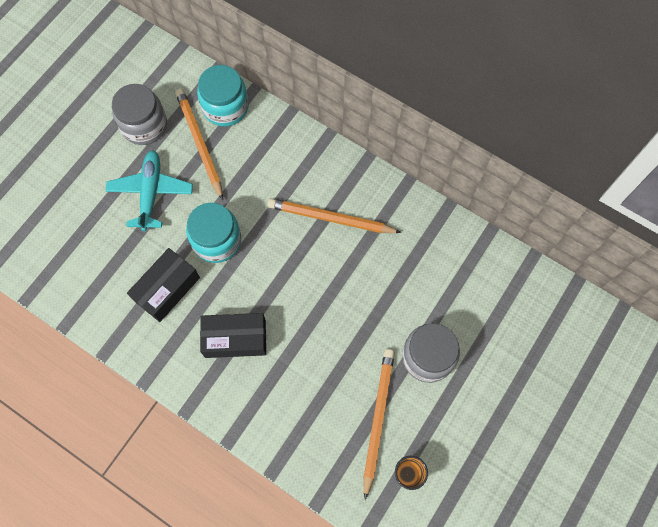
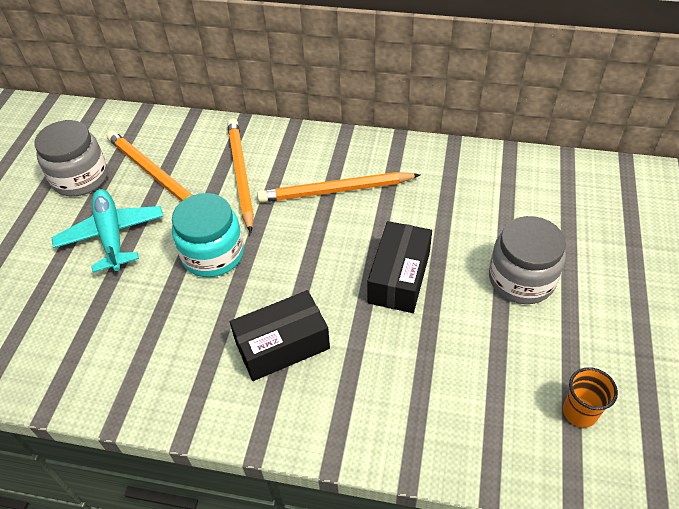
camera: 20 degrees left, 20 degrees down
(167, 289) = (170, 324): black box -> black box (399, 277)
(225, 107) = (169, 135): turquoise jar -> none
(377, 419) = (505, 365): orange pencil -> orange pencil (241, 175)

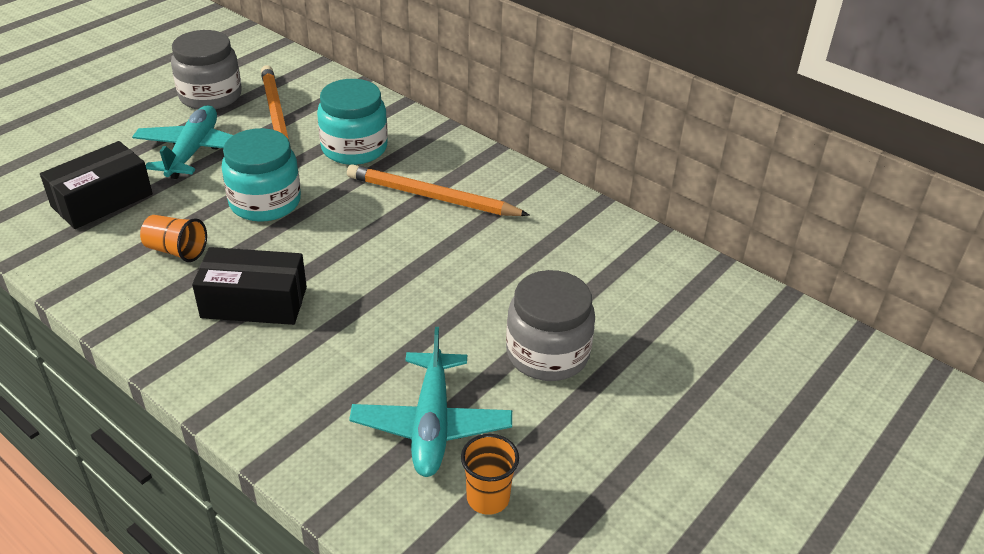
camera: 25 degrees right, 10 degrees down
(179, 332) = (176, 251): none -> orange cup
(241, 175) = (354, 148): orange pencil -> turquoise jar
(399, 277) = (420, 296): black box -> black box (102, 200)
(495, 376) = (432, 424): none -> turquoise plane

